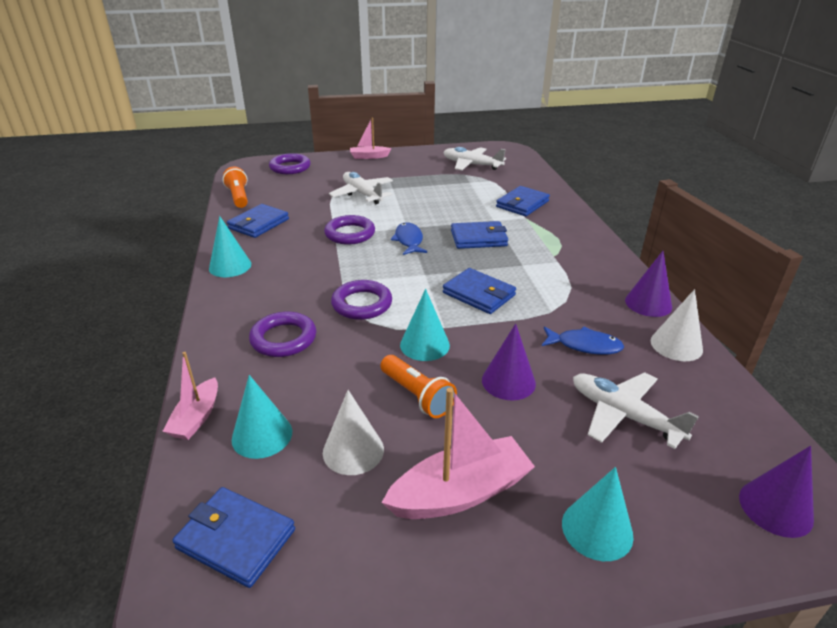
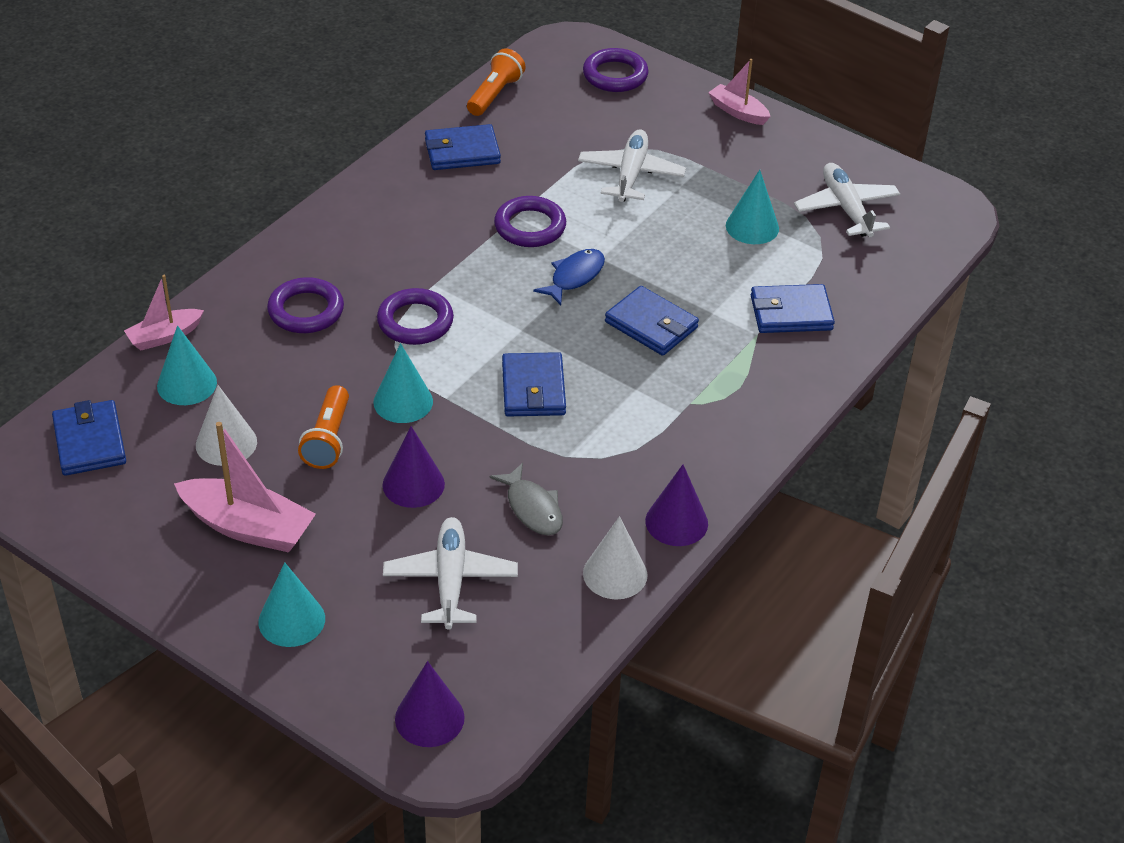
camera: 45 degrees right, 10 degrees up
(230, 266) = (366, 194): turquoise cone -> turquoise cone (752, 227)
(584, 345) = (532, 508): blue fish -> grey fish

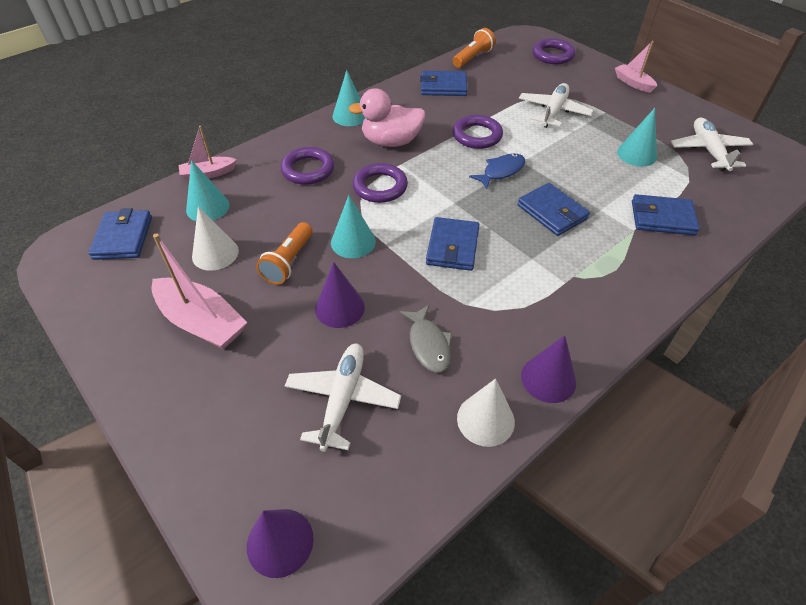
camera: 15 degrees right, 5 degrees up
(291, 620) = (200, 412): turquoise cone -> turquoise cone (350, 116)
(410, 252) = (391, 142): none -> pink duck

